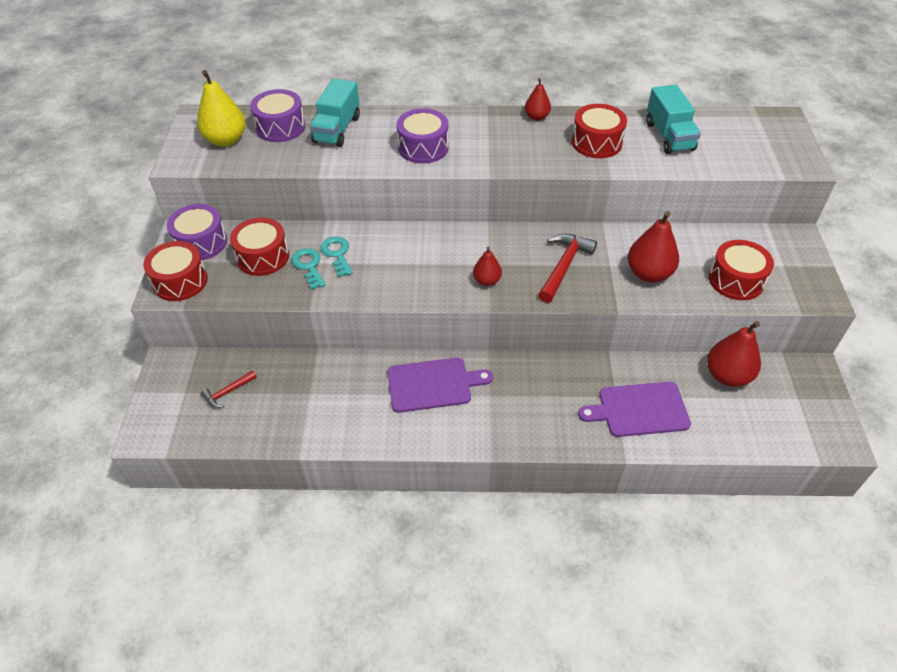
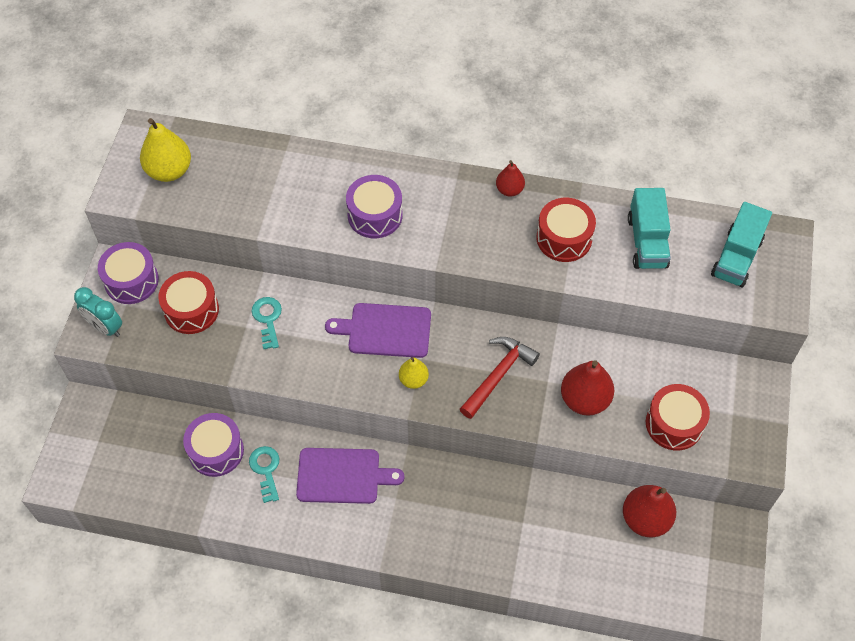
camera: 10 degrees right, 10 degrees up
(180, 281) = (105, 327): red drum -> turquoise clock
(228, 392) = (139, 449): red hammer -> none
(280, 127) = (229, 161): purple drum -> purple drum (216, 451)
(309, 266) = (236, 330): turquoise key -> turquoise key (266, 470)
(337, 129) = (288, 174): turquoise truck -> turquoise truck (736, 257)
(486, 281) = (413, 380): red pear -> yellow pear
(639, 410) = (541, 542): purple cutting board -> purple cutting board (385, 330)

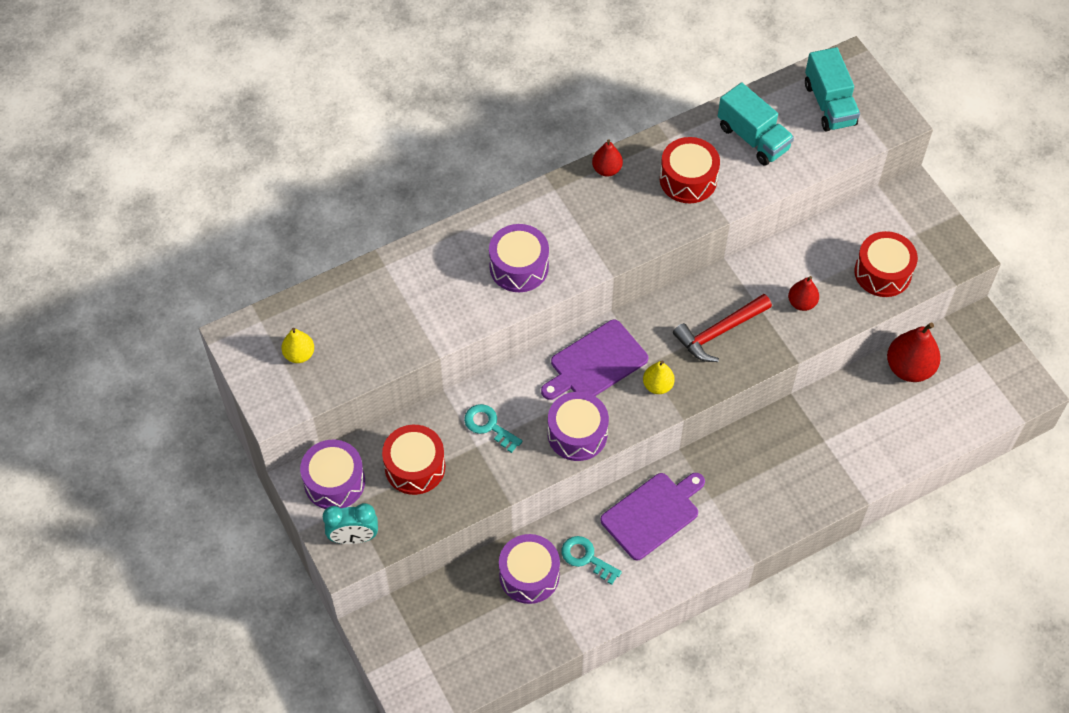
camera: 40 degrees left, 0 degrees up
(169, 171) = (299, 354): yellow pear -> yellow pear, size x0.58
(321, 371) = (577, 434): none -> purple drum
(498, 375) = (719, 332): red hammer -> red hammer turned 120 degrees counterclockwise
(584, 399) = (801, 303): red pear -> red pear, size x0.58

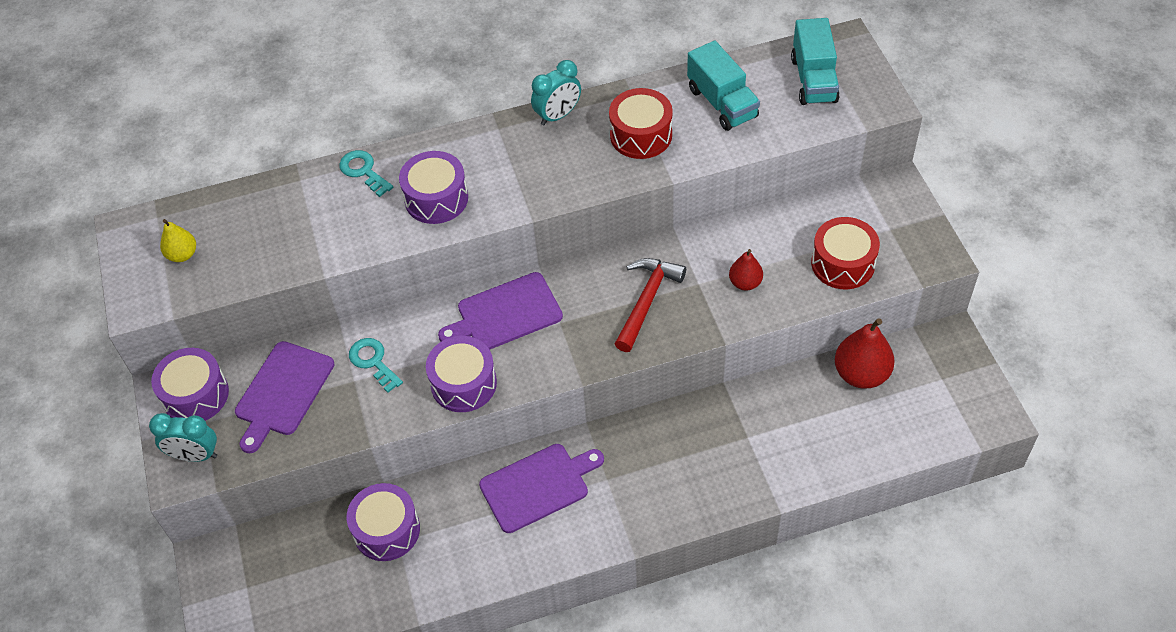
camera: 15 degrees right, 5 degrees down
(415, 467) = (283, 392): red drum -> purple cutting board
(586, 558) = (453, 521): turquoise key -> turquoise key (363, 171)
(606, 169) = (558, 115): red pear -> turquoise clock
(657, 385) = (564, 346): yellow pear -> none
(719, 332) = (646, 301): red hammer -> red hammer turned 135 degrees clockwise

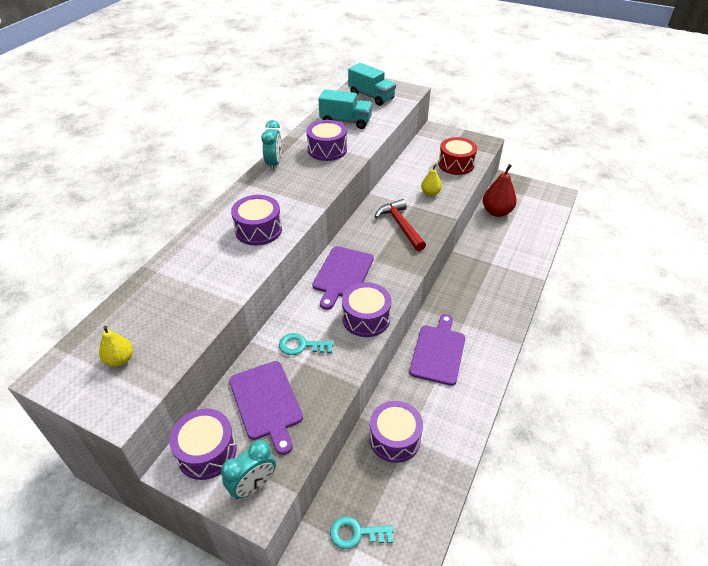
camera: 50 degrees left, 10 degrees down
(363, 171) = (195, 243): turquoise key -> turquoise key (356, 533)
(641, 135) = (327, 150): red drum -> purple drum
(745, 283) = (430, 193): red pear -> yellow pear

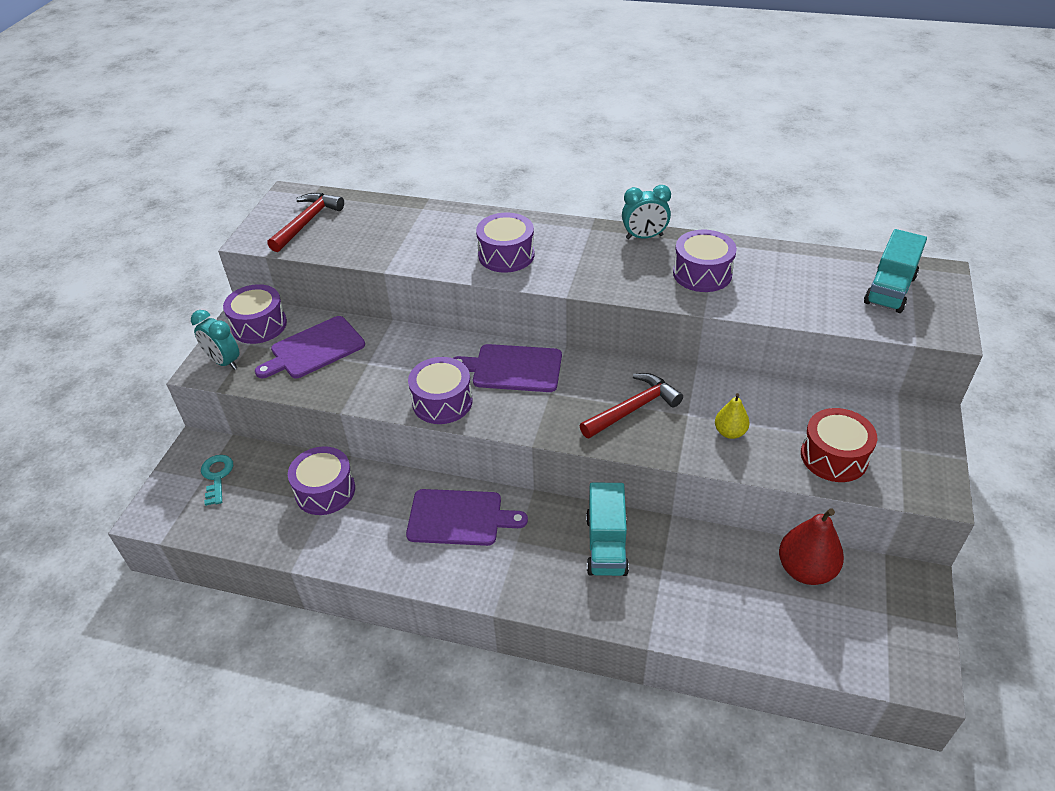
camera: 80 degrees right, 0 degrees up
(120, 359) = (307, 222): yellow pear -> red hammer
(301, 345) = (391, 357): turquoise key -> none
(345, 121) = (790, 277): turquoise truck -> turquoise truck (606, 545)

